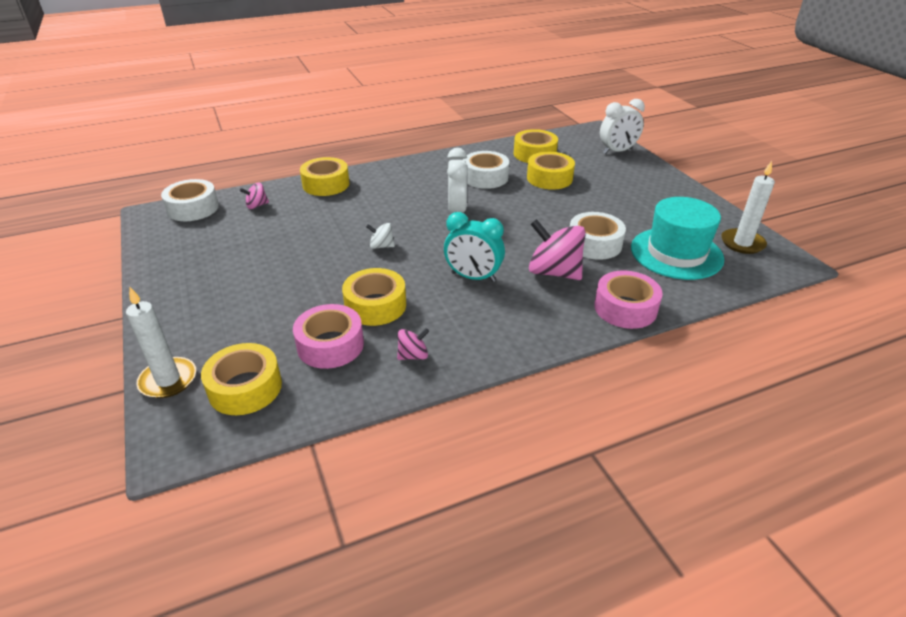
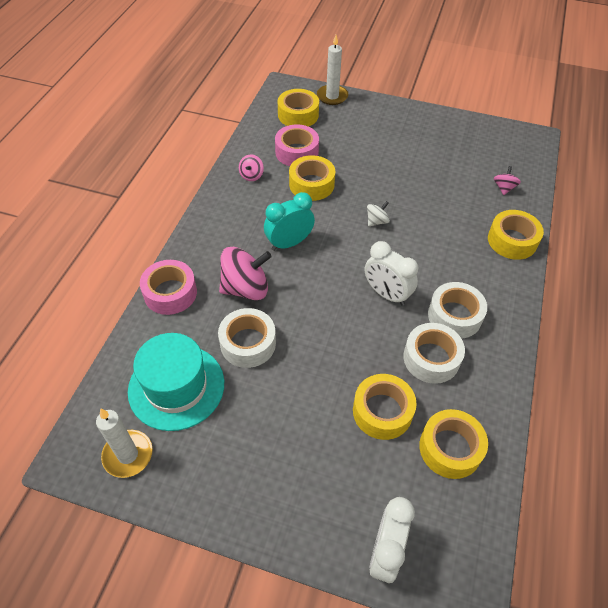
camera: 130 degrees right, 15 degrees up
(193, 208) = (527, 157): white tape -> white tape (454, 316)

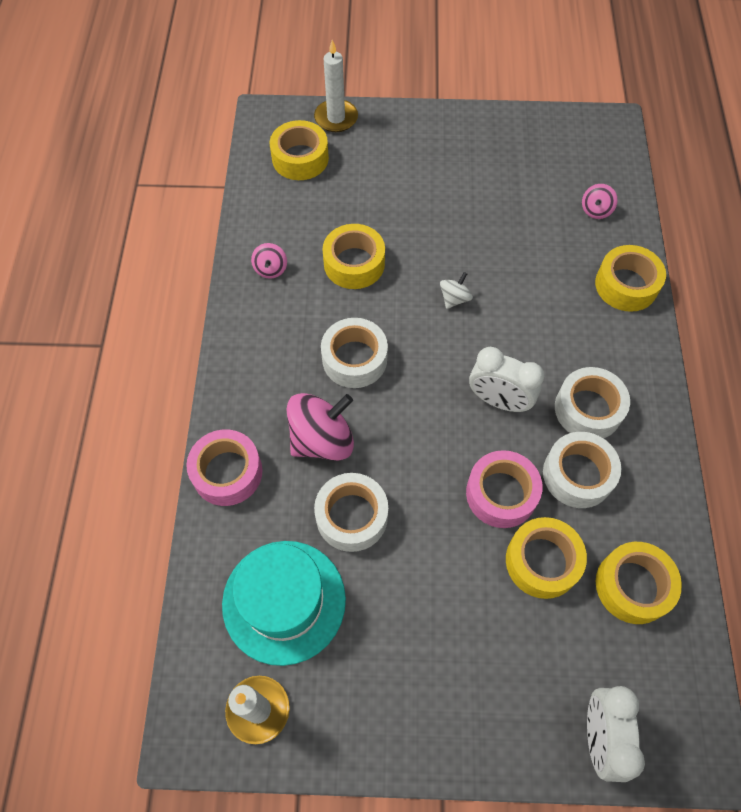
camera: 15 degrees left, 10 degrees up
(289, 243) = (354, 359): turquoise clock -> white tape
(296, 152) = (318, 218): pink tape -> pink tape (501, 494)
(504, 188) = (596, 210): pink spinning top -> pink spinning top turned 150 degrees counterclockwise

